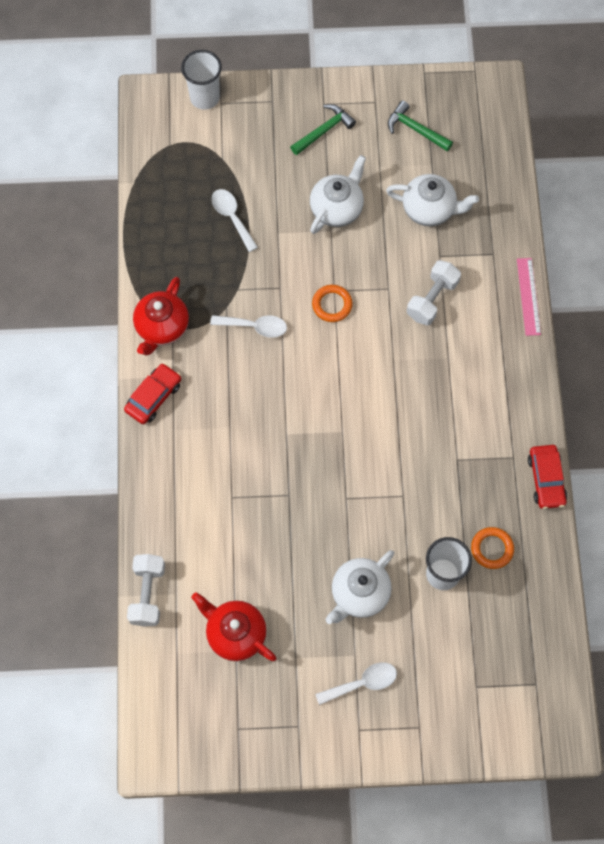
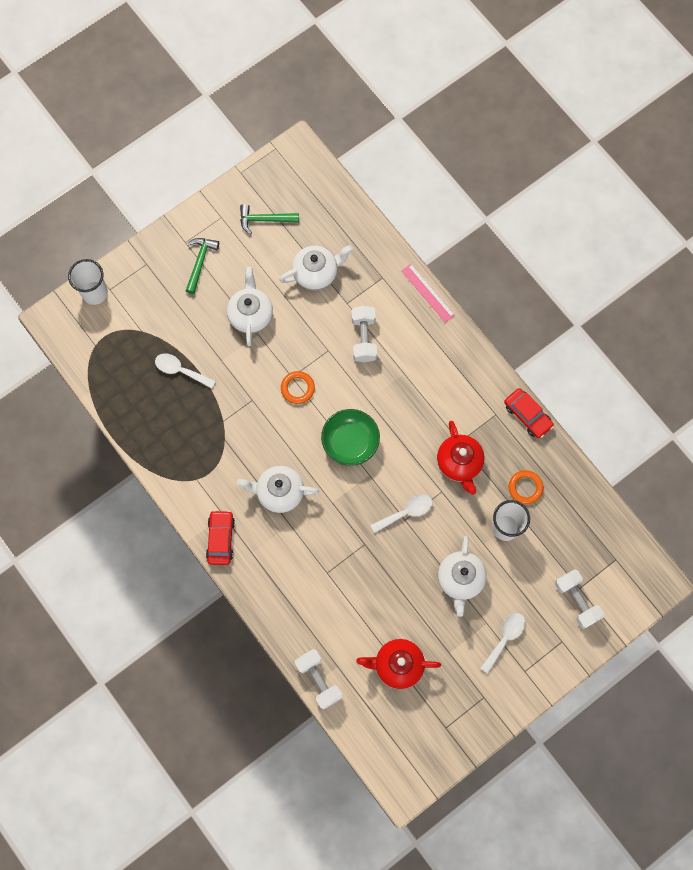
camera: 35 degrees left, 5 degrees up
(162, 328) = (189, 485): red teapot -> red teapot (459, 463)
(241, 390) = (279, 492): none -> white teapot
(255, 327) = (255, 440): white spoon -> white spoon (406, 512)
(346, 388) = (350, 442): none -> green bowl
(464, 697) = (576, 600): none -> white dumbbell

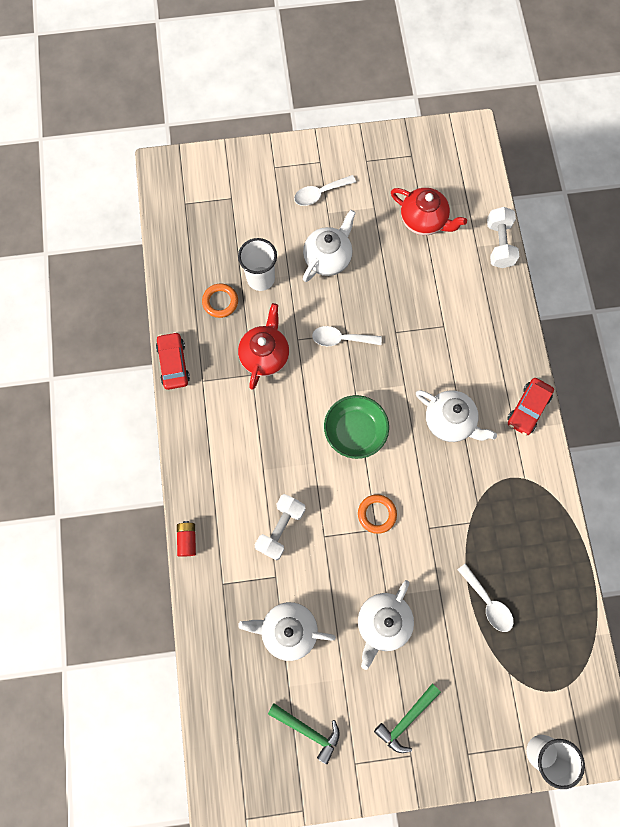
camera: 150 degrees left, 0 degrees up
(427, 293) = (187, 540): pink ruler -> red battery
(576, 600) = (240, 190): white dumbbell -> none

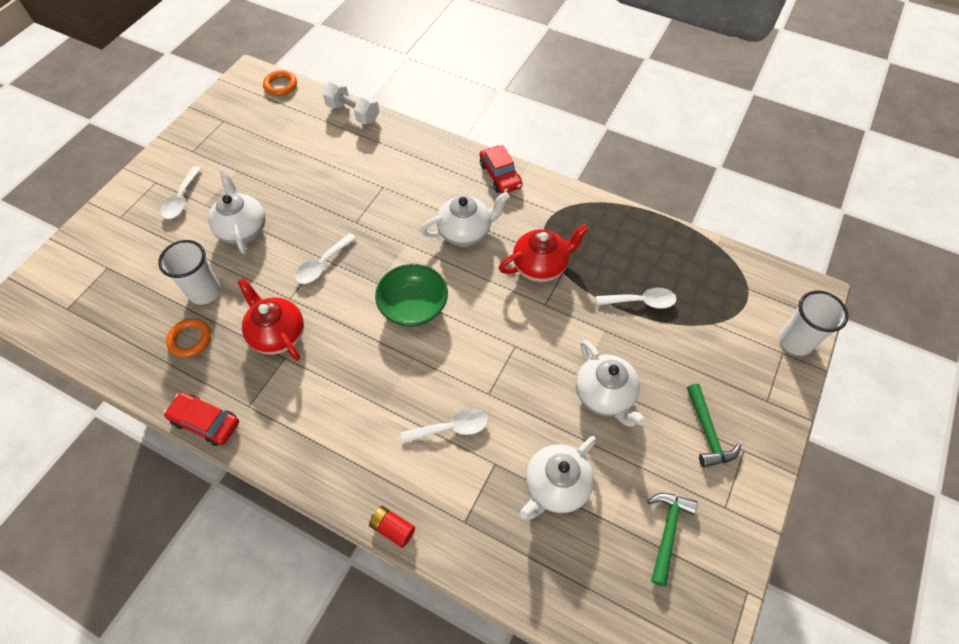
camera: 55 degrees left, 15 degrees down
(281, 528) = (452, 428): white dumbbell -> white spoon
(308, 730) = (667, 532): green hammer -> green hammer turned 45 degrees counterclockwise
(377, 514) = (501, 337): orange ring -> orange ring (280, 85)
(424, 221) = (284, 146): red teapot -> red teapot (541, 266)

